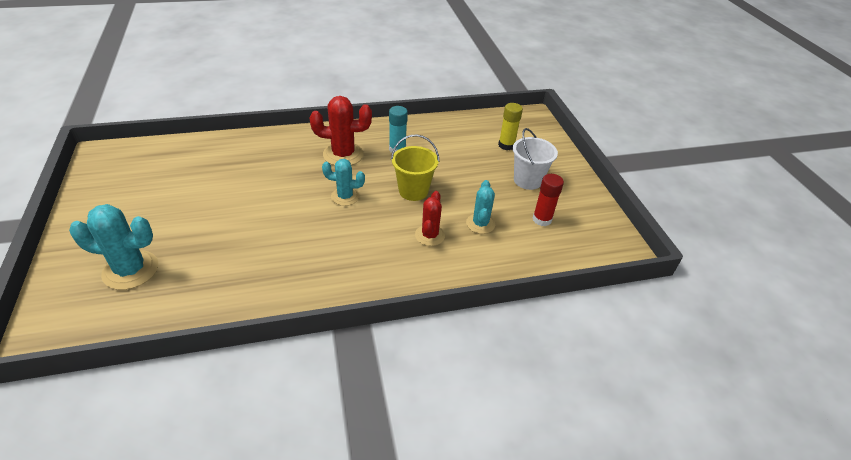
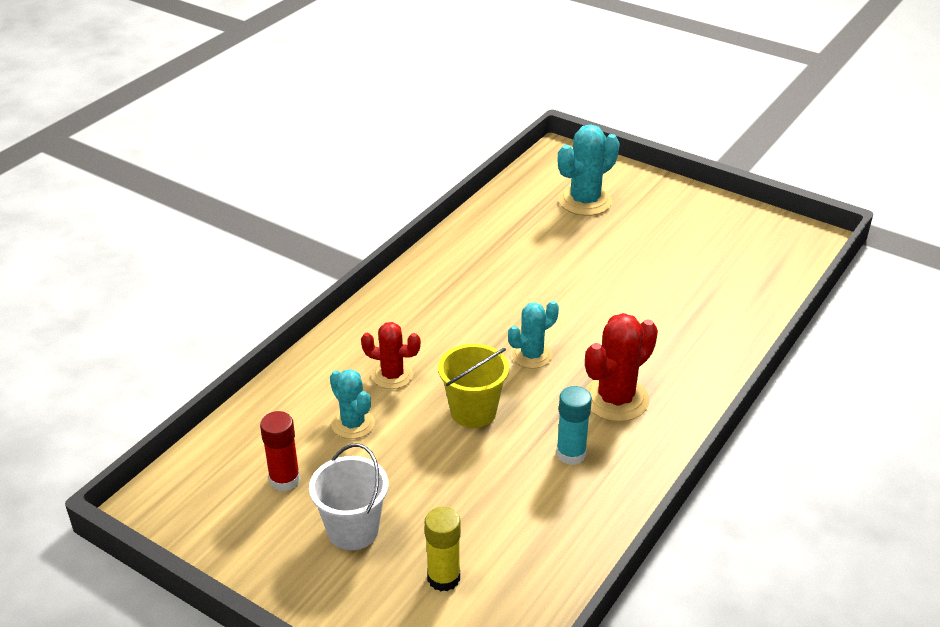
camera: 140 degrees right, 5 degrees down
(430, 235) = (392, 375): red cactus -> red cactus turned 45 degrees counterclockwise

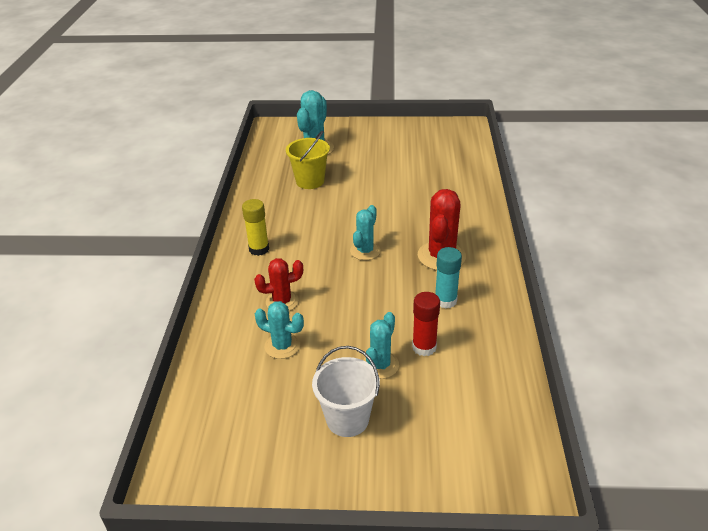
camera: 30 degrees left, 0 degrees up
(284, 479) = (265, 408): red glue stick -> red glue stick (424, 347)
(434, 491) = (380, 365): none -> turquoise cactus
(443, 578) = (439, 420): yellow glue stick -> yellow glue stick (259, 249)
(473, 411) = (359, 301): yellow bucket -> yellow bucket (310, 181)

